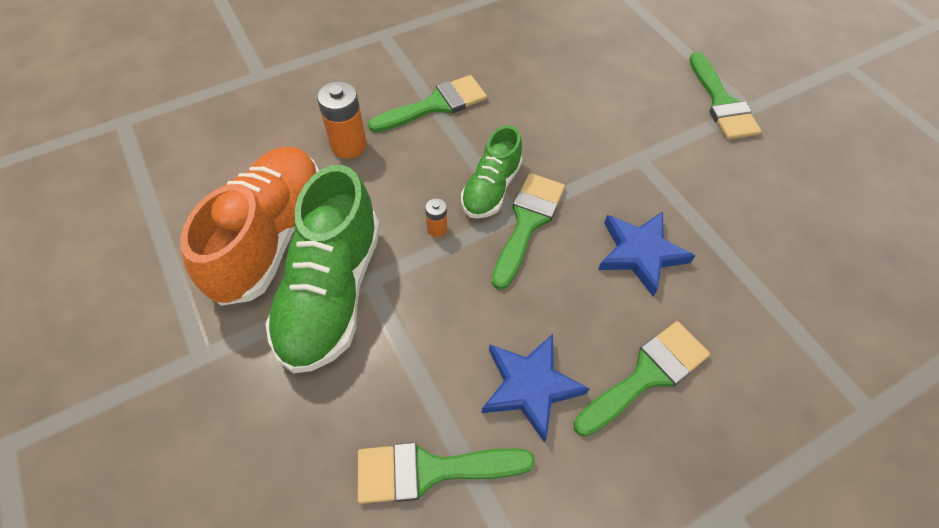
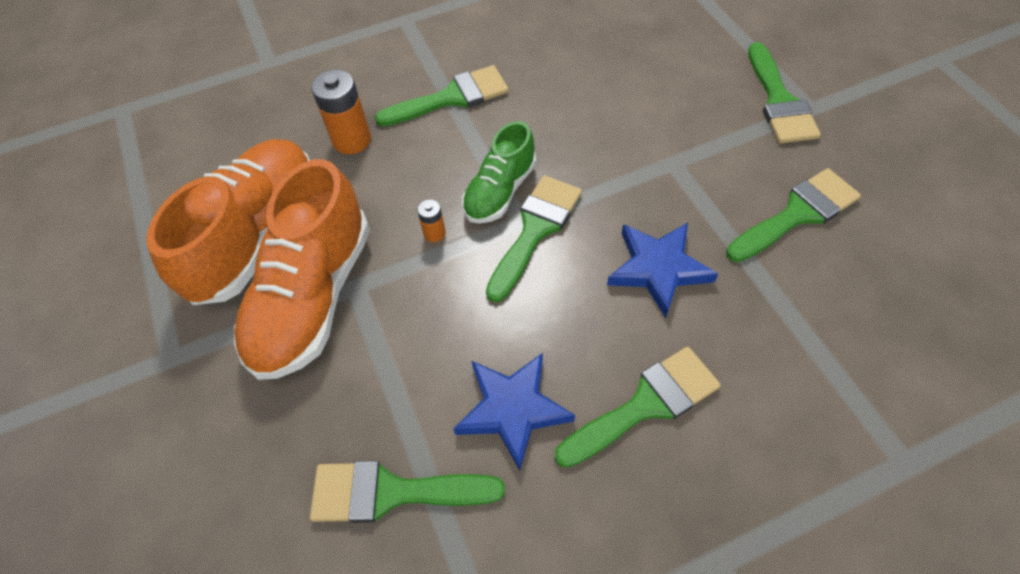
camera: 10 degrees right, 0 degrees up
(332, 292) = (313, 296): green shoe -> orange shoe
(751, 201) = (797, 214): none -> green brush

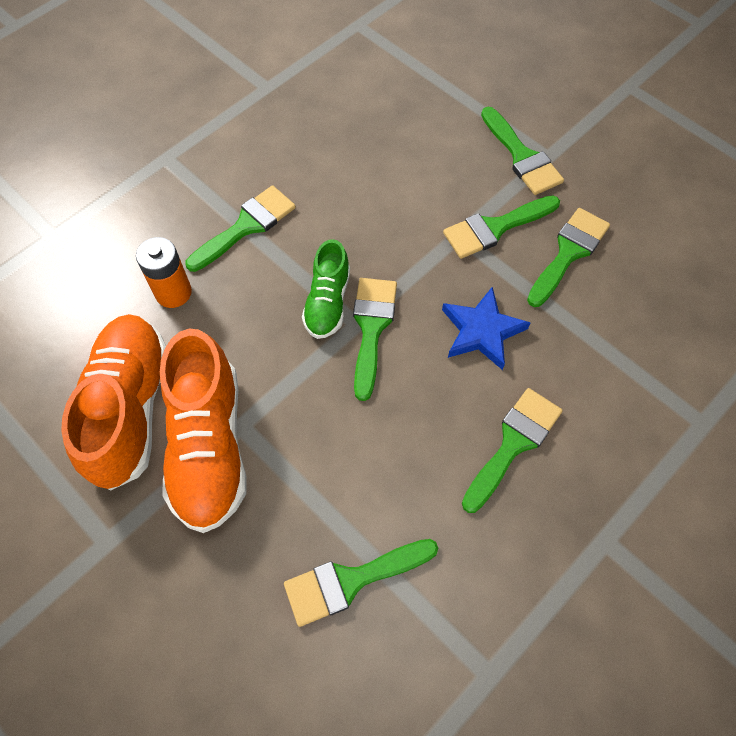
camera: 25 degrees left, 5 degrees up
(434, 233) = (288, 357): orange battery -> none
(513, 409) = (416, 483): blue star -> none
(718, 165) = (495, 228): none -> green brush

